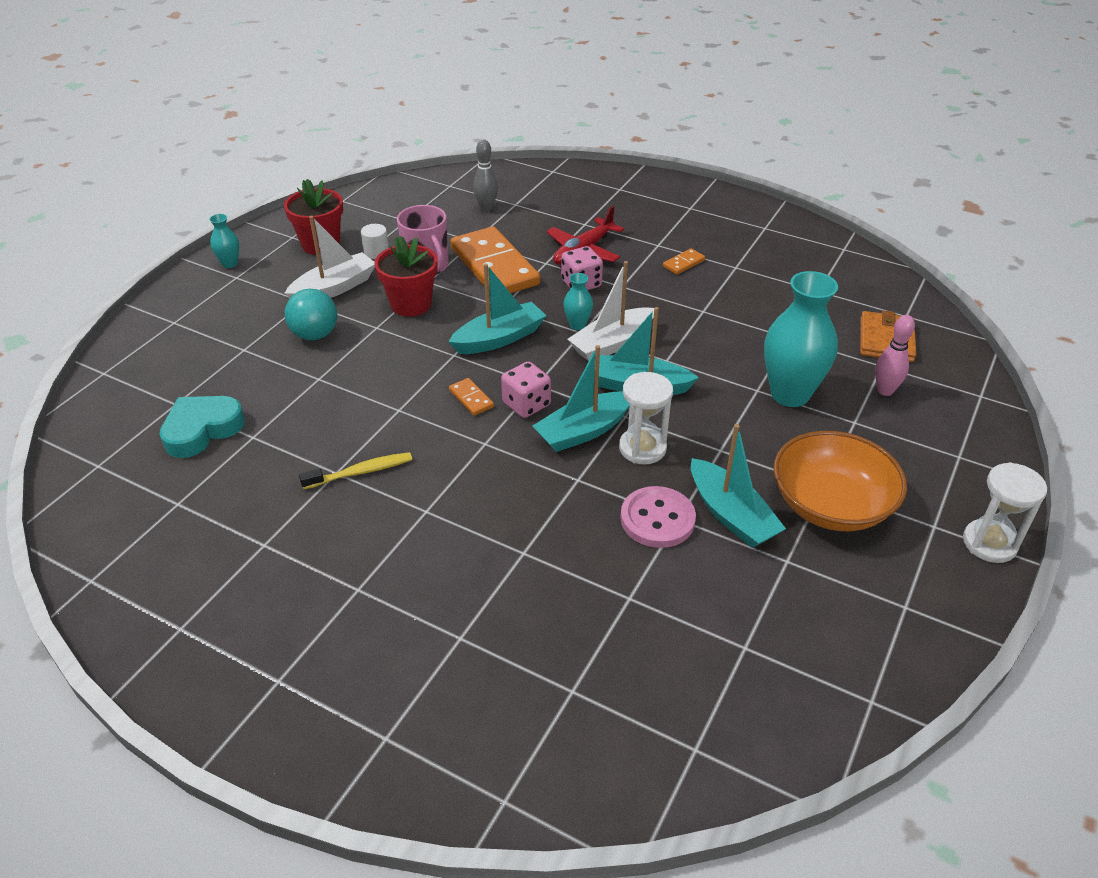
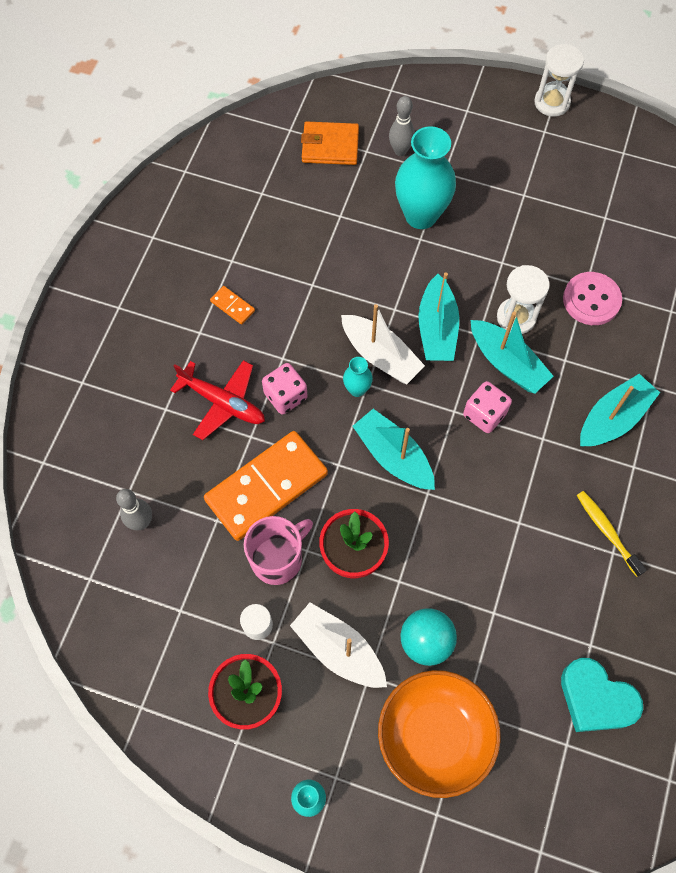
camera: 100 degrees left, 25 degrees up
(471, 398) = (488, 462): orange domino -> none
(731, 515) = (572, 252): turquoise boat -> turquoise boat (613, 418)
(831, 505) = (542, 190): orange bowl -> orange bowl (435, 736)
(885, 391) = (400, 151): pink bowling pin -> grey bowling pin

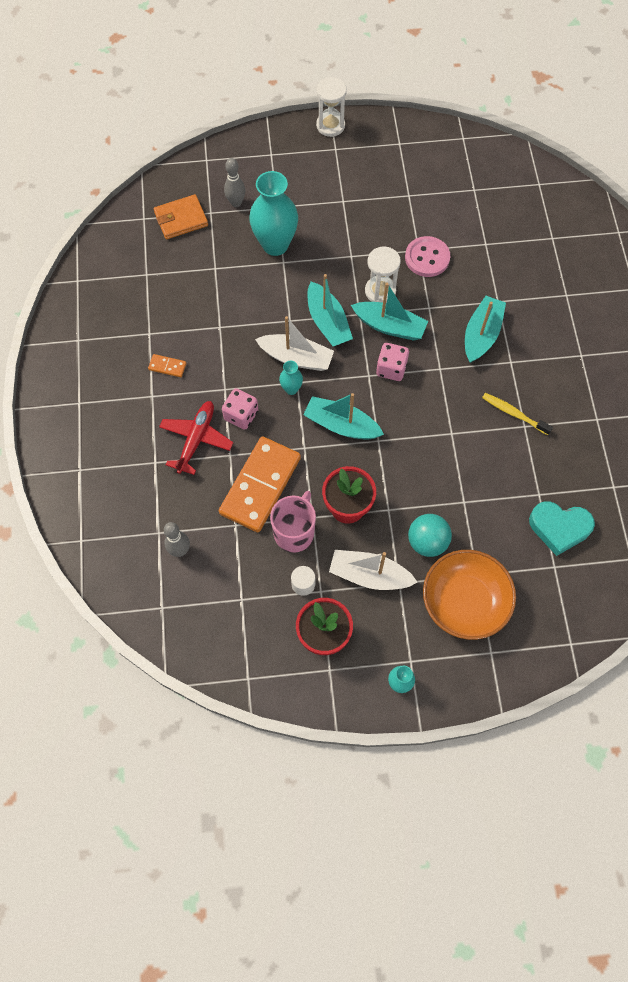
camera: 25 degrees left, 0 degrees up
(222, 402) = (196, 439): red plane -> red plane turned 75 degrees counterclockwise

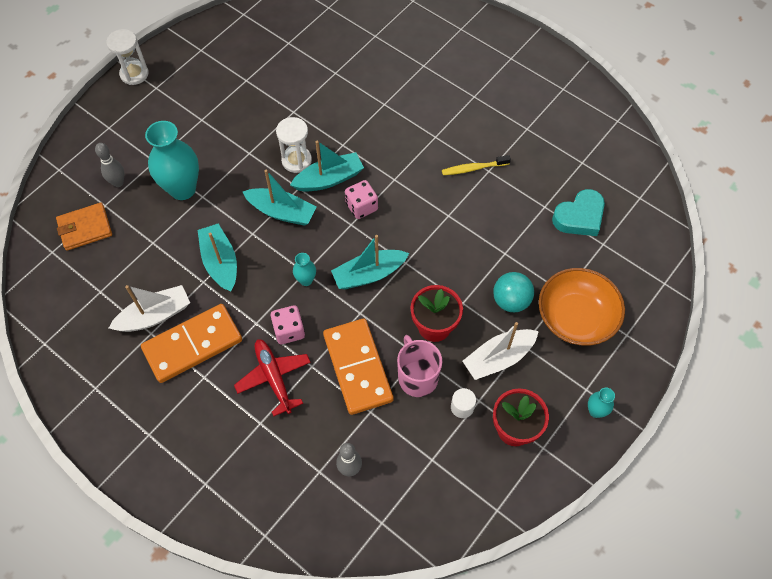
camera: 45 degrees left, 5 degrees down
(167, 366) = (193, 345): orange domino -> orange domino, size x2.49
(181, 219) = (85, 228): orange wallet -> orange wallet turned 45 degrees clockwise
(296, 358) = (286, 255): white boat -> white boat (155, 315)
(427, 258) = (305, 112): pink button -> none
(481, 335) = (397, 134): turquoise boat -> turquoise boat (220, 262)

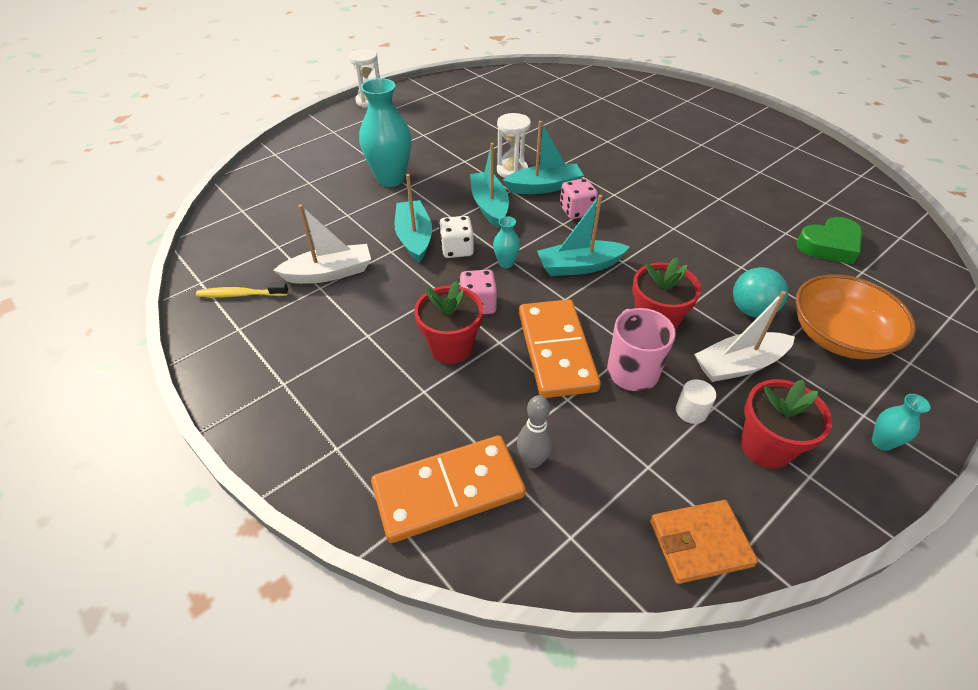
camera: 10 degrees right, 15 degrees down
(85, 228) = (283, 197): orange wallet -> orange wallet (700, 543)
(118, 182) = (328, 168): grey bowling pin -> none
(193, 345) = (364, 304): orange domino -> orange domino (448, 491)
(261, 270) = (457, 249): none -> white dice
(274, 378) = (451, 347): red plane -> red flower pot
(282, 212) = (489, 206): turquoise boat -> turquoise boat turned 135 degrees counterclockwise
(473, 168) = (702, 195): yellow toothbrush -> yellow toothbrush (240, 295)
(579, 217) = (829, 245): turquoise heart -> green heart

